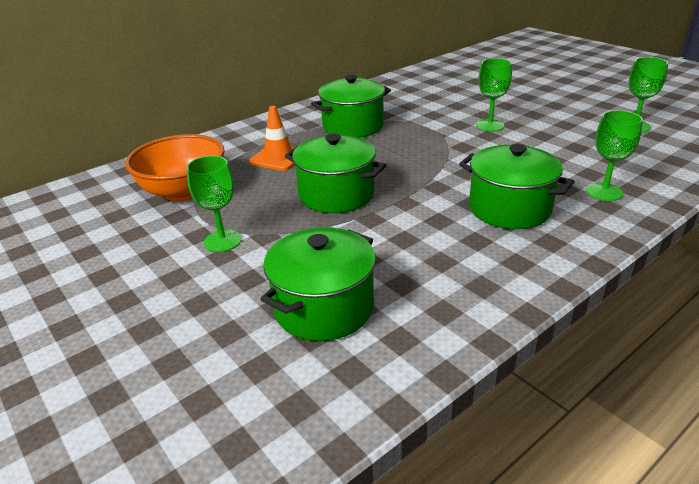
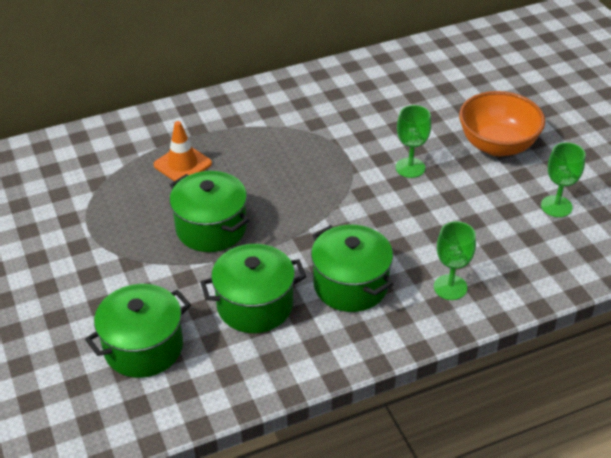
camera: 15 degrees right, 10 degrees up
(184, 192) = (83, 190): orange bowl -> orange bowl (497, 145)
(222, 241) = (95, 258): green goblet -> none
(353, 126) = (274, 135): green pot -> green pot (255, 305)

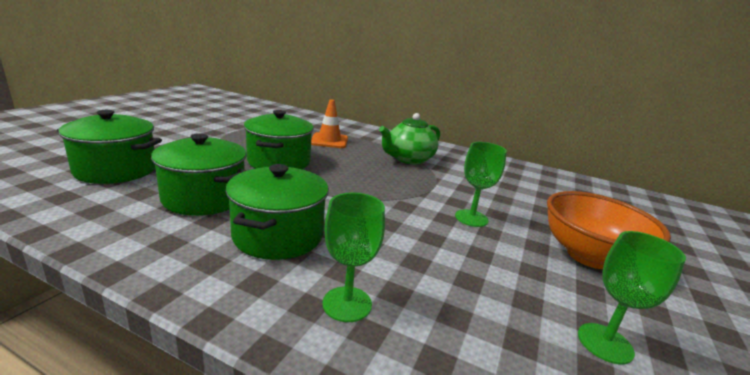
camera: 45 degrees right, 20 degrees down
(278, 132) = (408, 159): none -> green teapot

